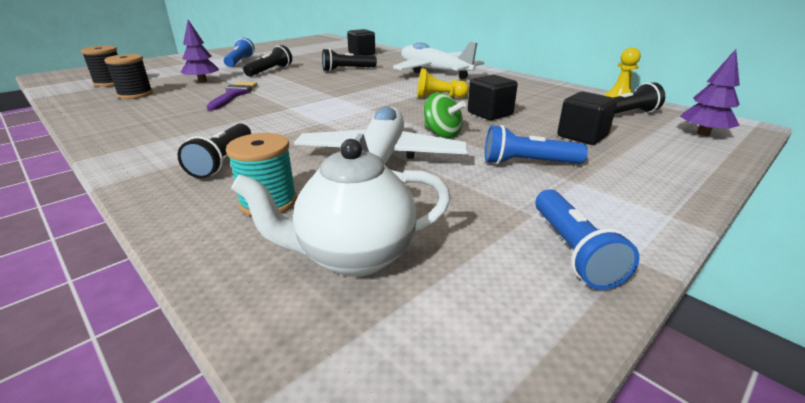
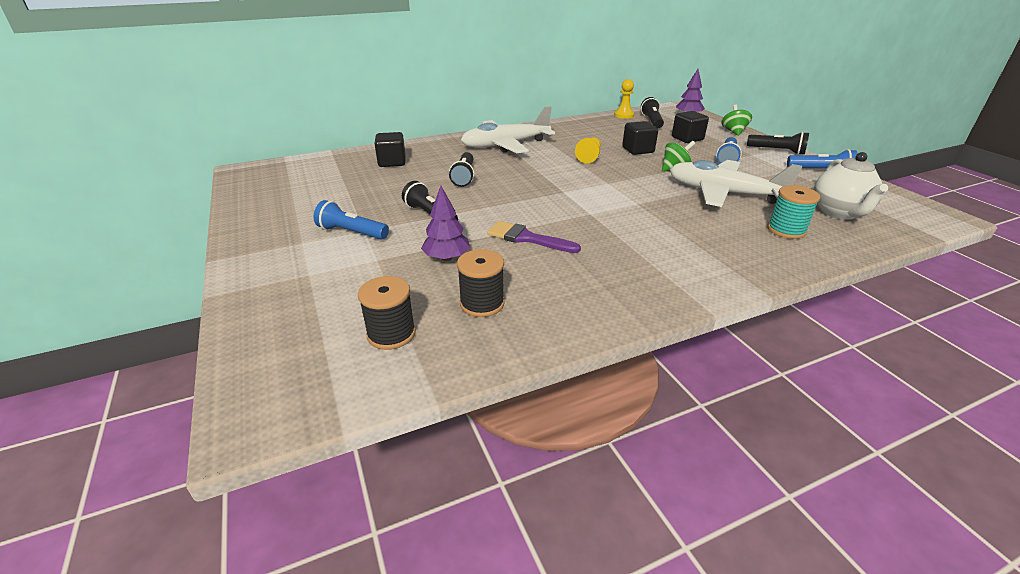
camera: 70 degrees left, 5 degrees up
(222, 161) = (719, 244): black flashlight -> black flashlight (777, 151)
(685, 167) = (733, 132): none -> green spinning top

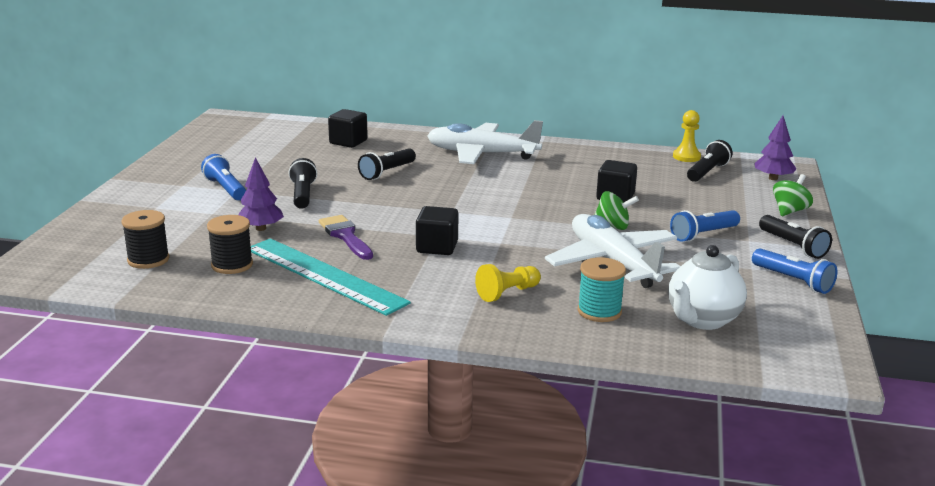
camera: 35 degrees right, 10 degrees down
(574, 279) = (324, 275): none -> turquoise ruler
(589, 157) = (545, 189): yellow pawn -> yellow pawn (507, 293)
(687, 138) = (706, 202): black cube -> black cube (437, 247)

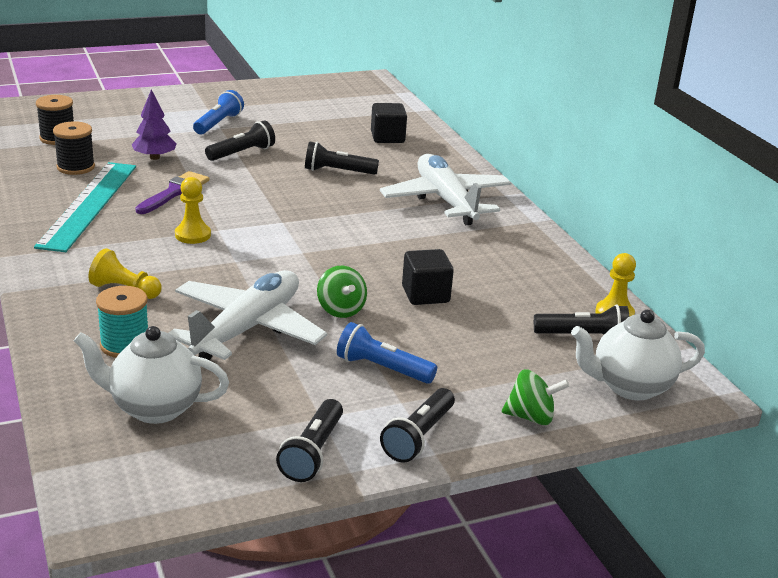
camera: 55 degrees right, 5 degrees up
(437, 247) = (193, 235): black cube -> yellow pawn
(773, 178) = (629, 387): purple tree -> white teapot
(793, 281) = (312, 452): blue flashlight -> black flashlight

